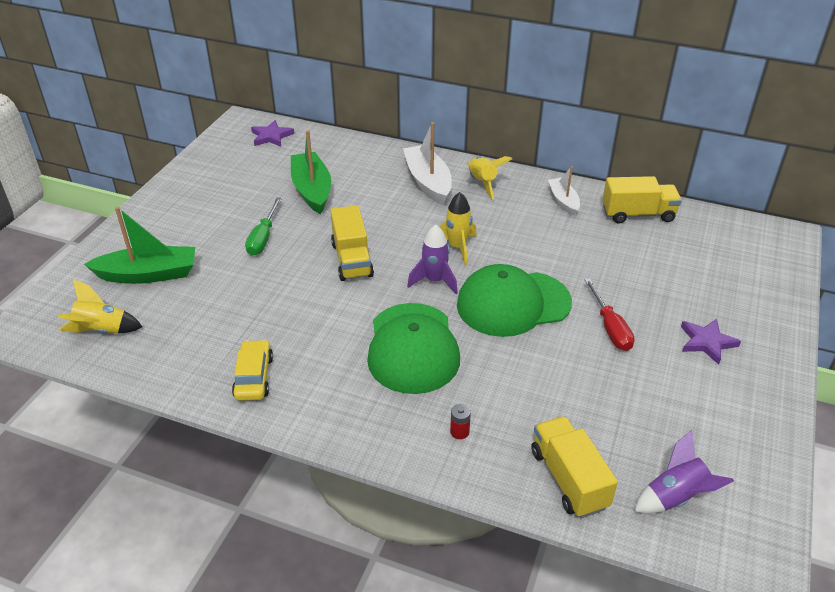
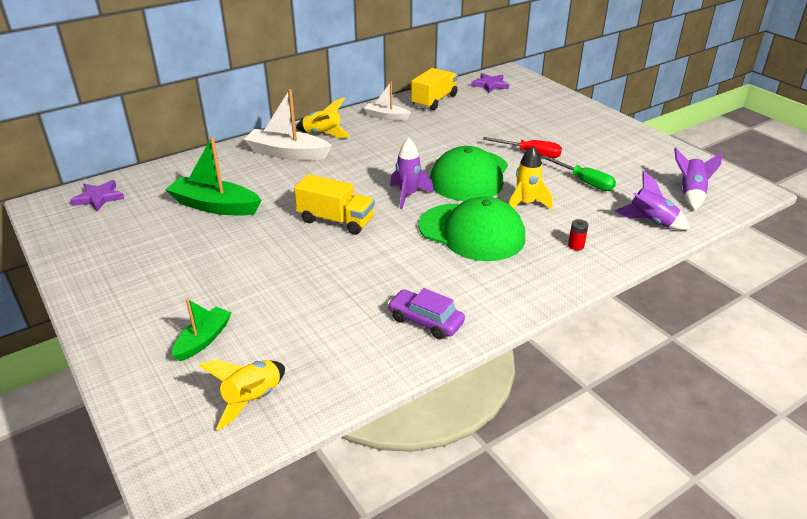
camera: 55 degrees left, 5 degrees down
(148, 274) = (203, 339): green boat -> green boat, size x0.59
(253, 377) = (425, 321): yellow car -> purple car
(263, 238) = (245, 253): green screwdriver -> green screwdriver (584, 181)
(457, 247) = (382, 172): yellow rocket -> yellow rocket (526, 204)
(568, 479) = (651, 222): yellow truck -> purple rocket
(707, 342) = (574, 131): purple star -> purple star (490, 85)

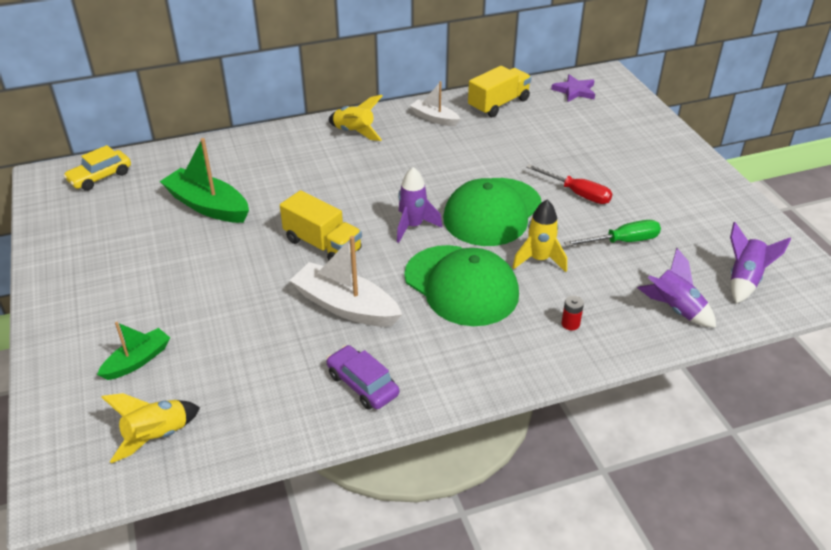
camera: 15 degrees right, 5 degrees up
(99, 198) = (100, 177): purple star -> yellow car
(287, 153) = (307, 151): white boat -> white boat (345, 306)
(584, 181) = (622, 241): green screwdriver -> green screwdriver turned 75 degrees counterclockwise

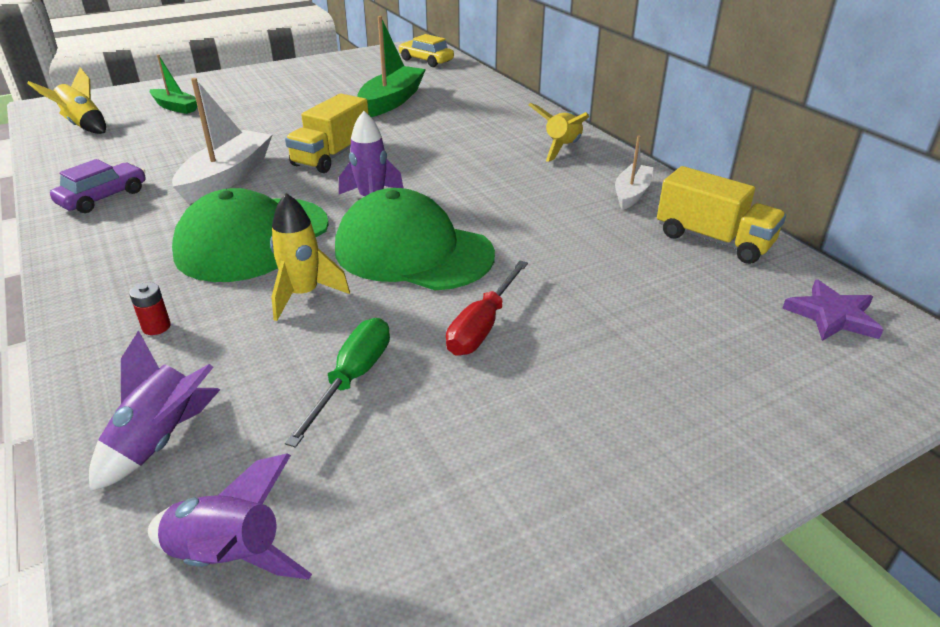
camera: 80 degrees right, 5 degrees down
(622, 241) = (352, 378): green screwdriver -> green screwdriver turned 135 degrees counterclockwise

